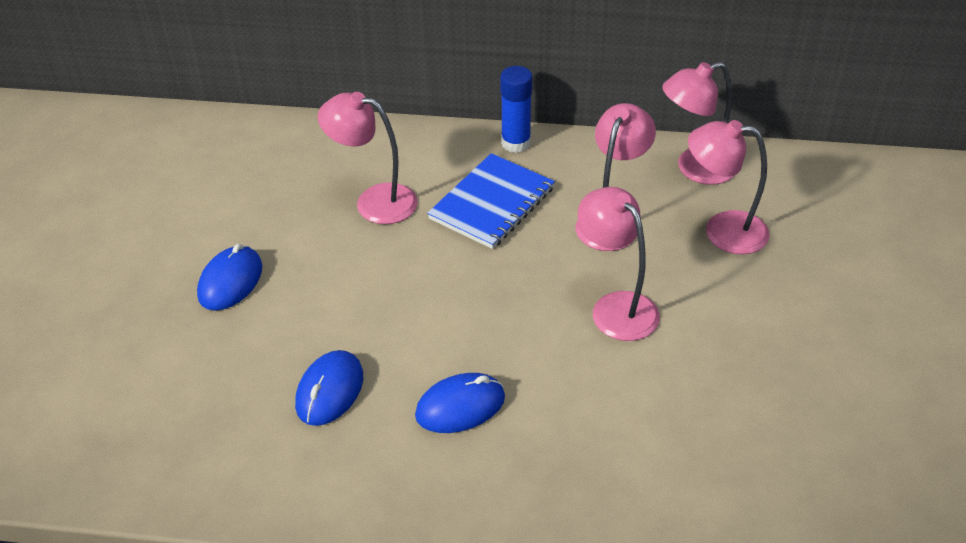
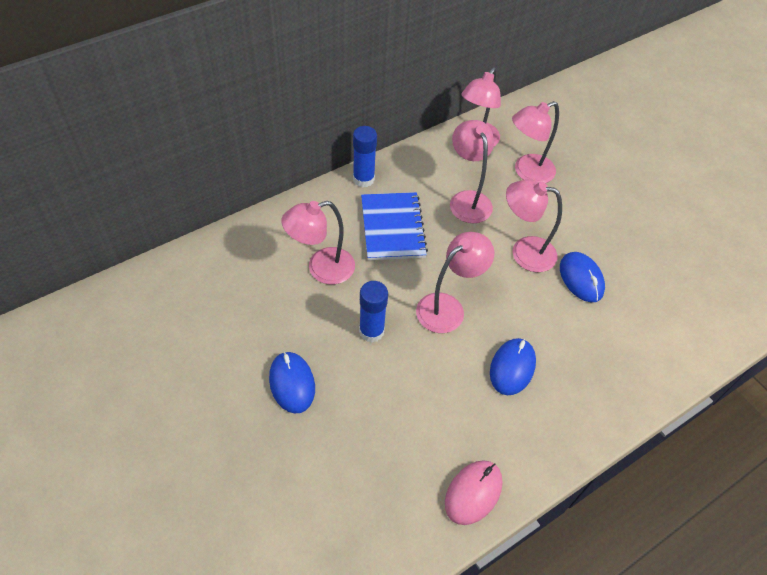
camera: 45 degrees left, 10 degrees up
(279, 487) = (473, 493): none -> pink mouse
(329, 391) = (434, 411): blue mouse -> blue mouse (581, 279)
(356, 283) = (371, 331): none -> blue glue stick
(460, 308) = (448, 307): none -> pink lamp

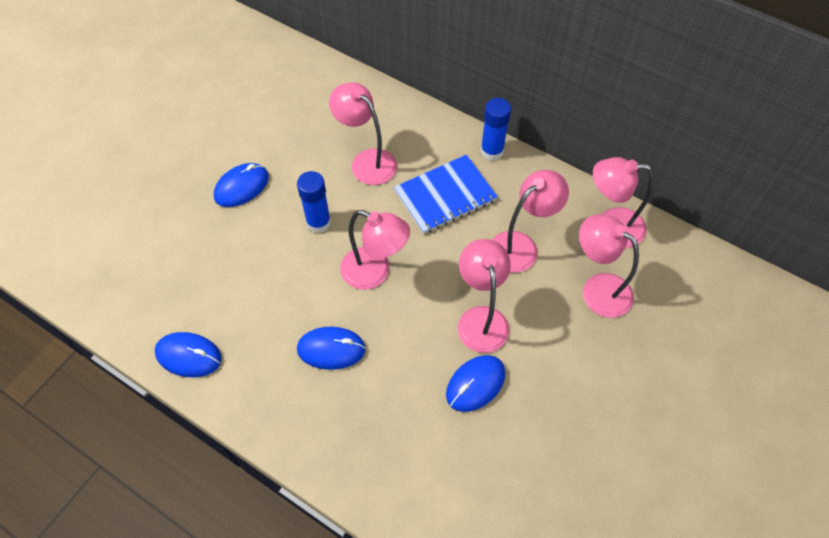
camera: 70 degrees right, 5 degrees up
(473, 493) = (188, 356): pink mouse -> blue mouse

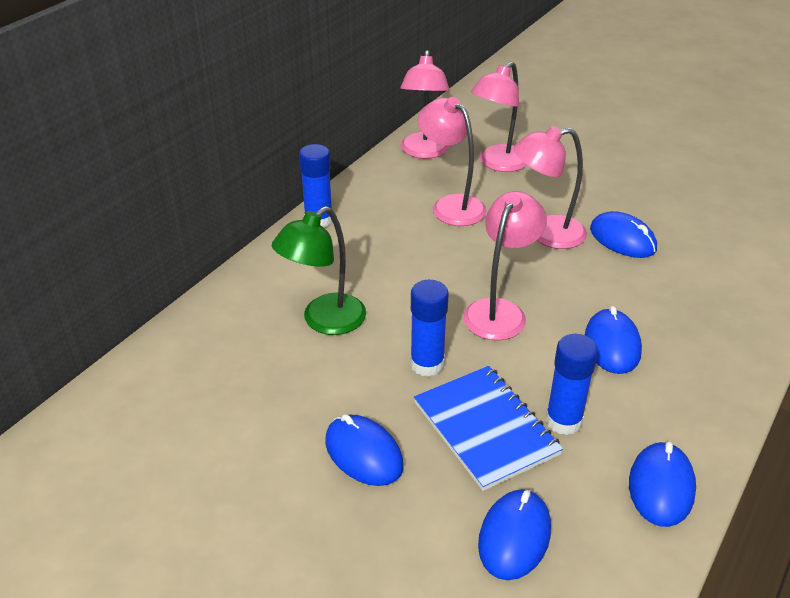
camera: 90 degrees left, 20 degrees down
(166, 264) = (514, 537): none -> blue mouse
(255, 303) = (563, 421): none -> blue glue stick
(367, 161) = (324, 321): pink lamp -> green lamp
(445, 196) = (384, 255): blue notebook -> blue notebook (486, 428)

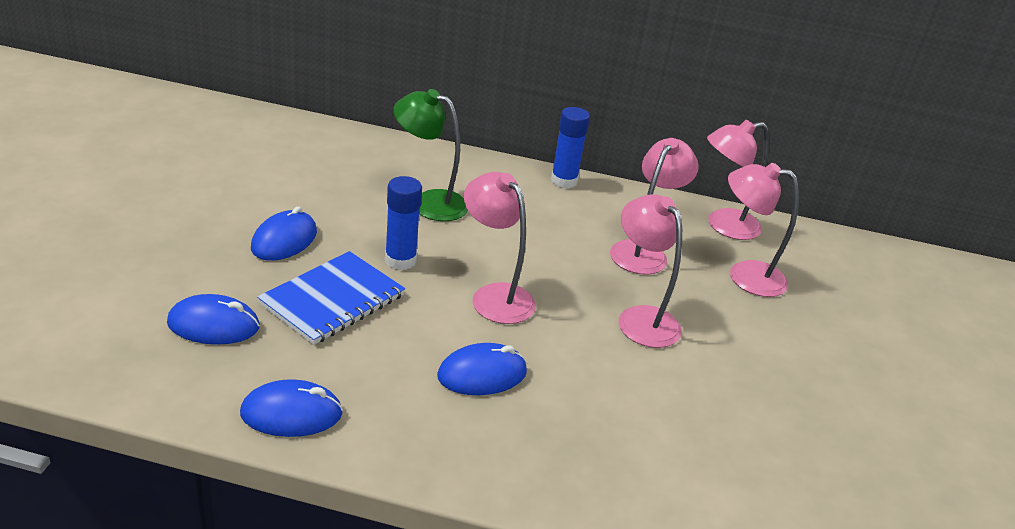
camera: 65 degrees right, 5 degrees down
(499, 311) = (495, 296): pink lamp -> pink lamp turned 135 degrees counterclockwise
(563, 421) = (358, 346): blue glue stick -> none
(622, 239) = (672, 377): blue mouse -> none

